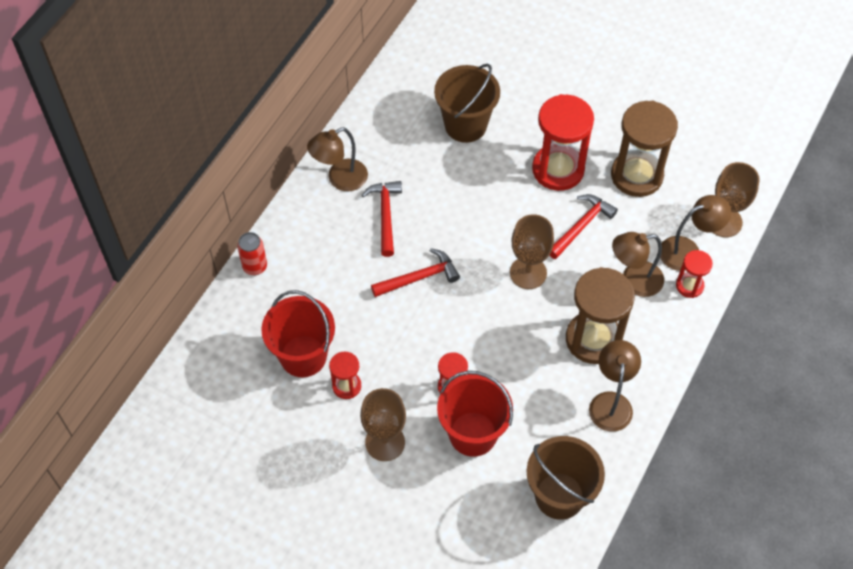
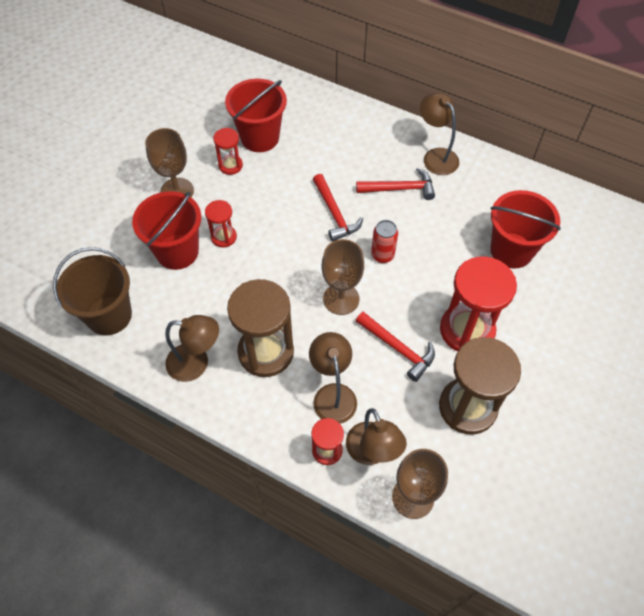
camera: 90 degrees right, 0 degrees up
(255, 266) = (344, 105): red can -> red can (382, 255)
(465, 125) = (511, 250): brown bucket -> red bucket

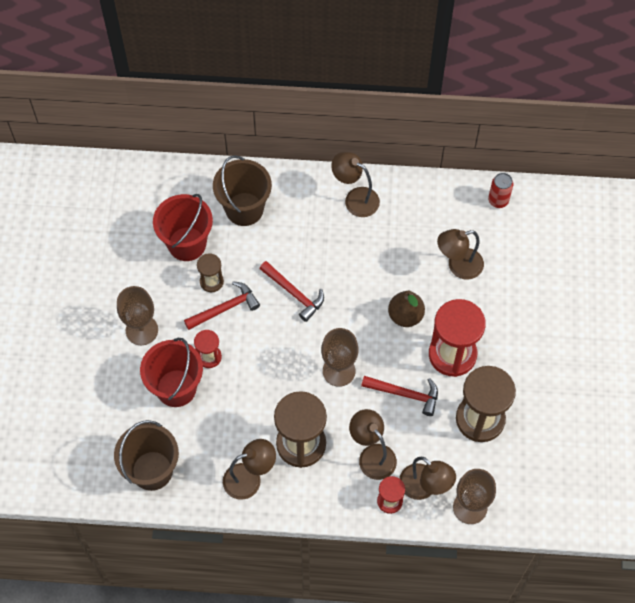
camera: 25 degrees left, 5 degrees up
(230, 165) = (176, 284): red hourglass -> none
(263, 175) = (211, 282): none -> brown hourglass
(327, 129) = (244, 209): none -> brown bucket
(382, 255) = (354, 316): red can -> red can (498, 200)
(399, 188) = (338, 245): red hammer -> red hammer (225, 308)
(435, 275) = (405, 316): none -> brown pear
(511, 250) = (458, 266): red bucket -> brown lamp

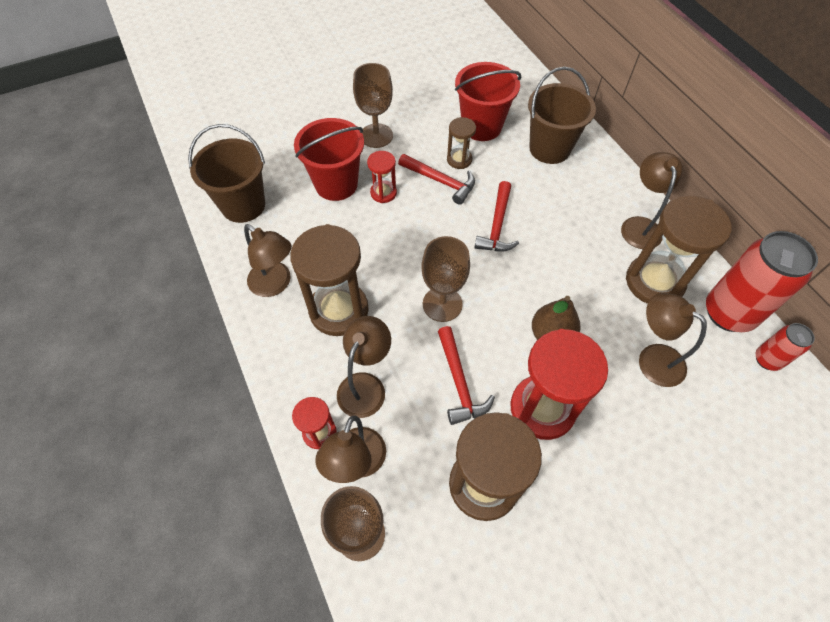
camera: 60 degrees right, 5 degrees down
(405, 223) = (654, 282): none -> brown hourglass
(455, 196) = (728, 313): none -> red can

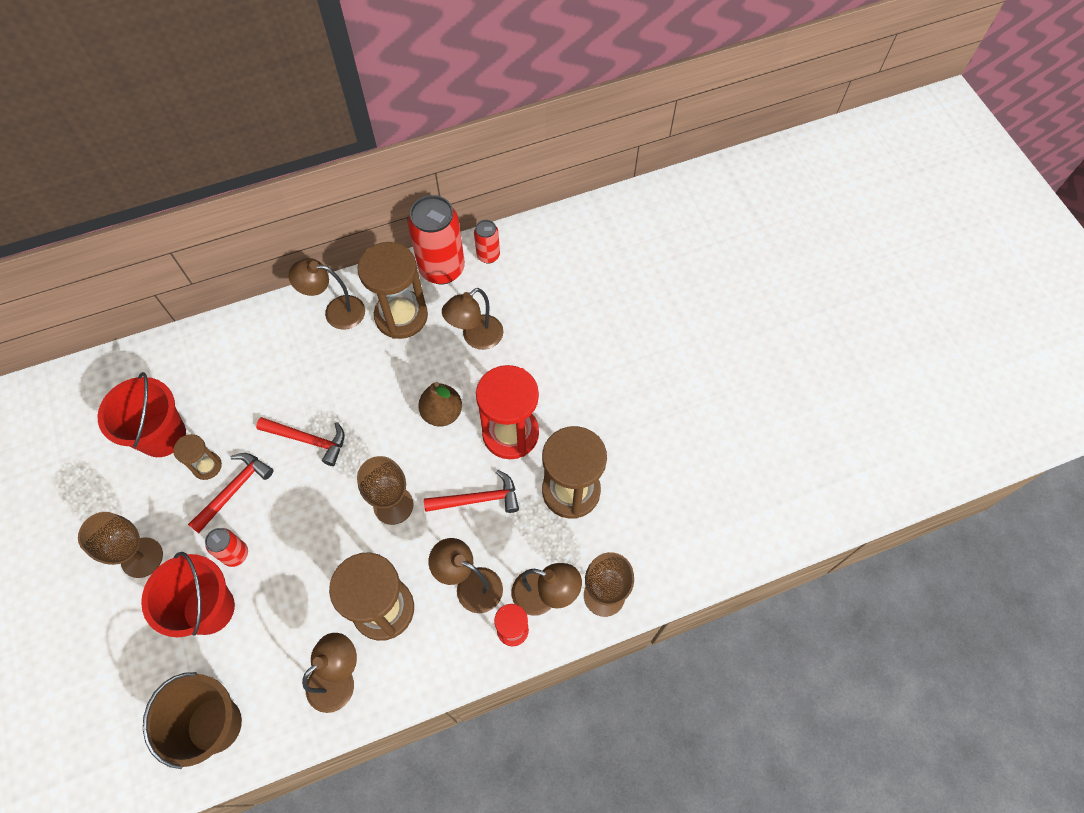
camera: 85 degrees left, 5 degrees up
(383, 193) = (235, 554): red hourglass -> red can
(549, 149) = (216, 371): brown bucket -> none

